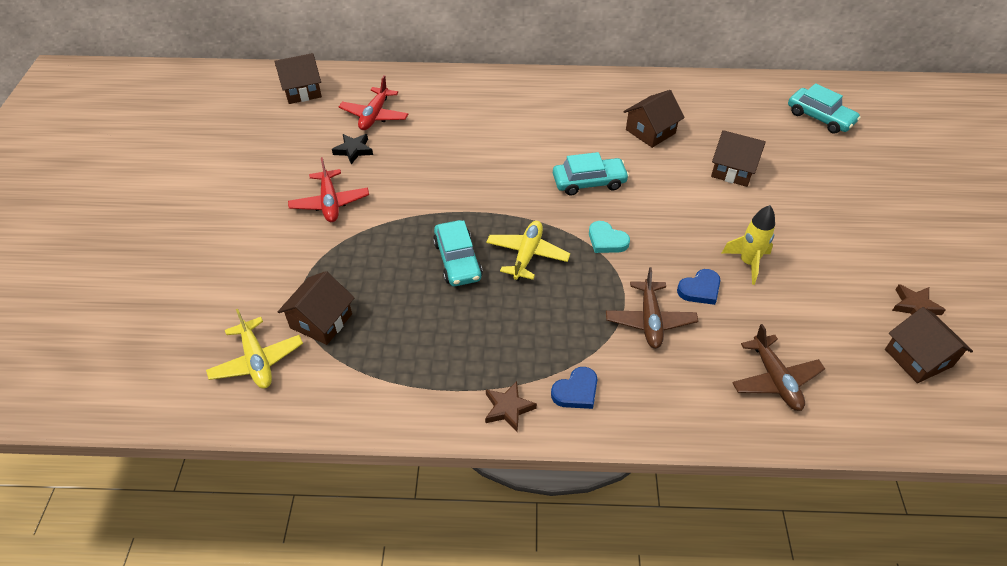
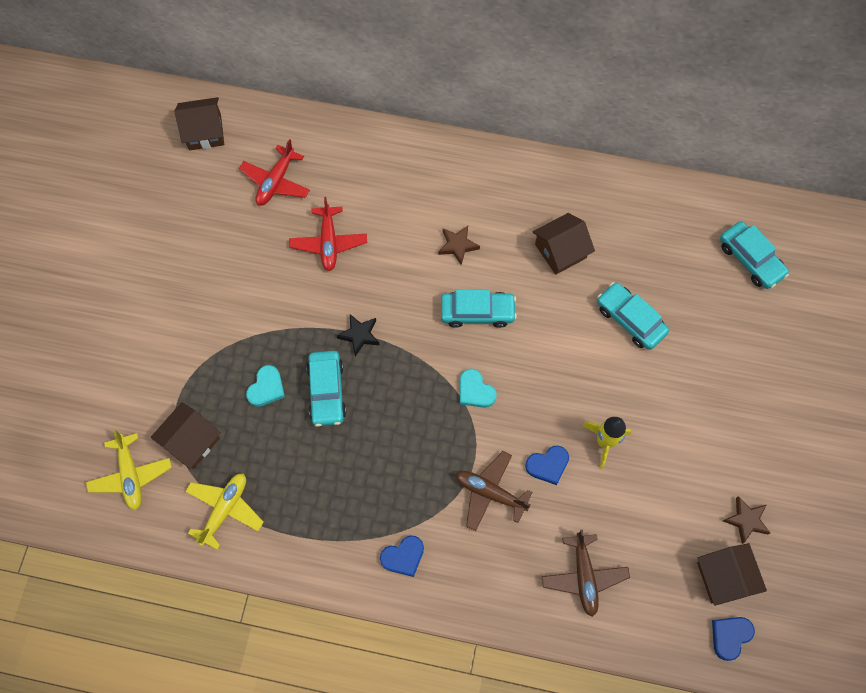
camera: 10 degrees right, 20 degrees up
(330, 203) = (216, 298): red plane -> red plane (329, 243)
(353, 150) = (248, 229): black star -> black star (359, 335)
(394, 266) = (266, 388): none -> turquoise heart
(508, 408) = (340, 563): brown star -> brown star (457, 245)
(527, 255) = (394, 396): yellow plane -> yellow plane (225, 509)
(650, 320) = (490, 492): brown plane -> brown plane turned 105 degrees clockwise
(733, 170) = (630, 319): brown house -> turquoise car
(951, 411) = (730, 636): none -> blue heart

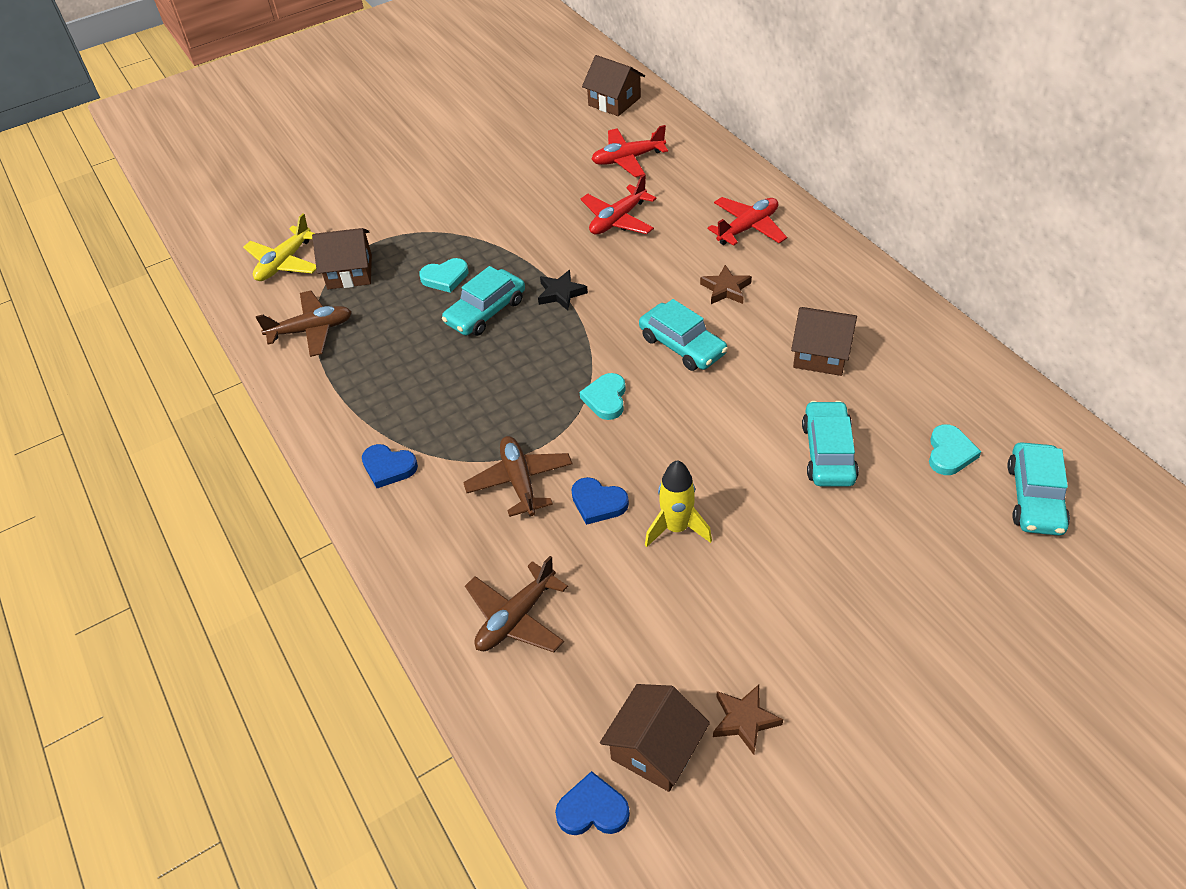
camera: 50 degrees right, 20 degrees down
(225, 509) = (311, 330): yellow plane -> brown plane
(420, 182) = (748, 228): none -> red plane
(688, 265) = (949, 453): none -> turquoise heart

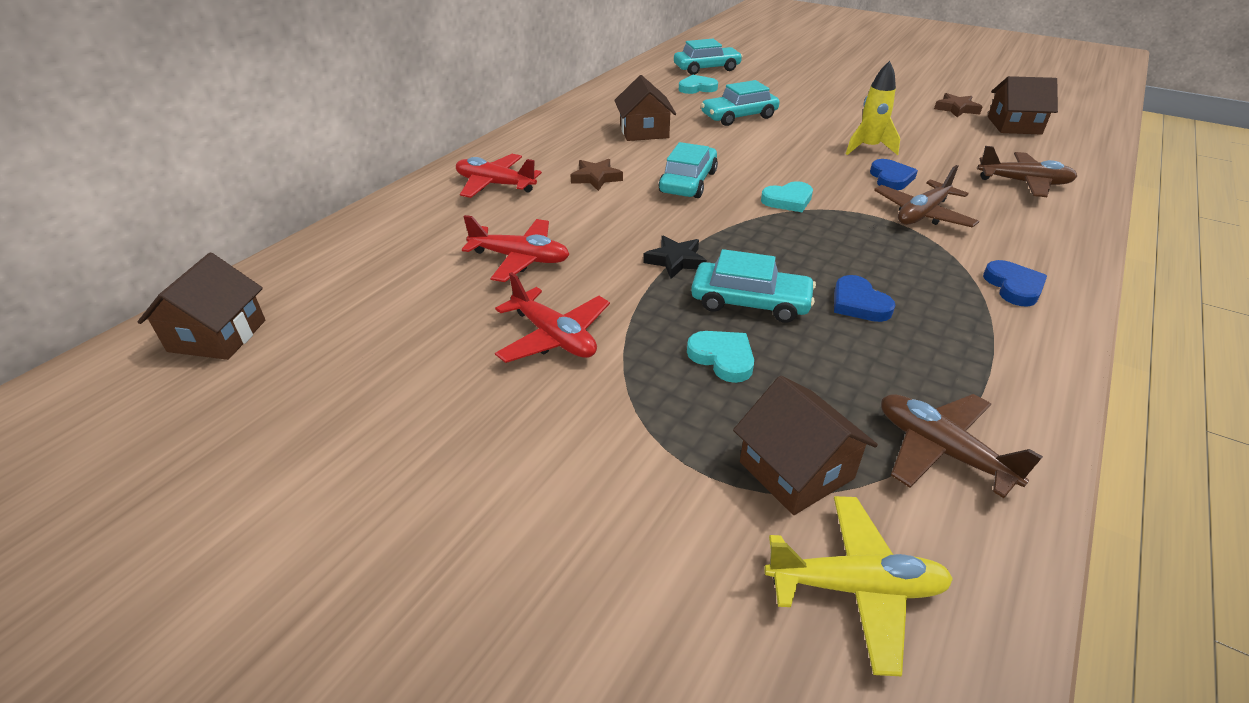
camera: 120 degrees left, 10 degrees down
(592, 809) = (1074, 133): blue heart -> blue heart (859, 303)
(627, 159) = (383, 284): red plane -> red plane (554, 337)

